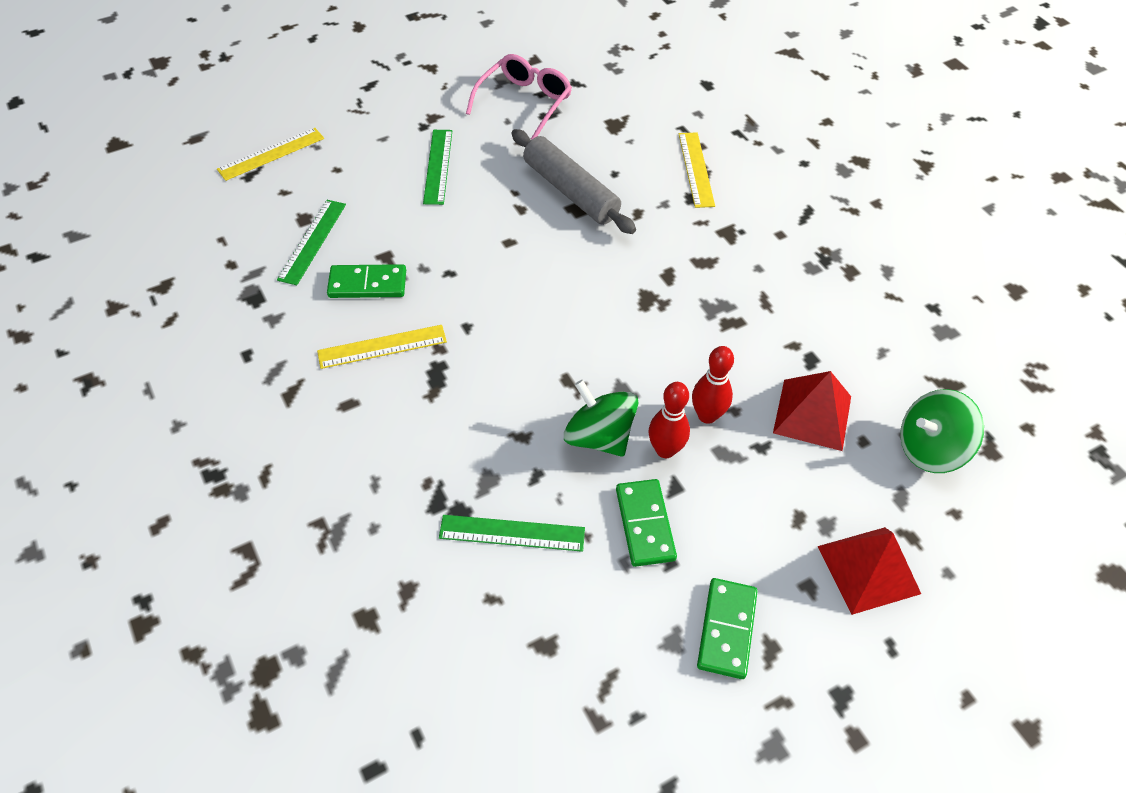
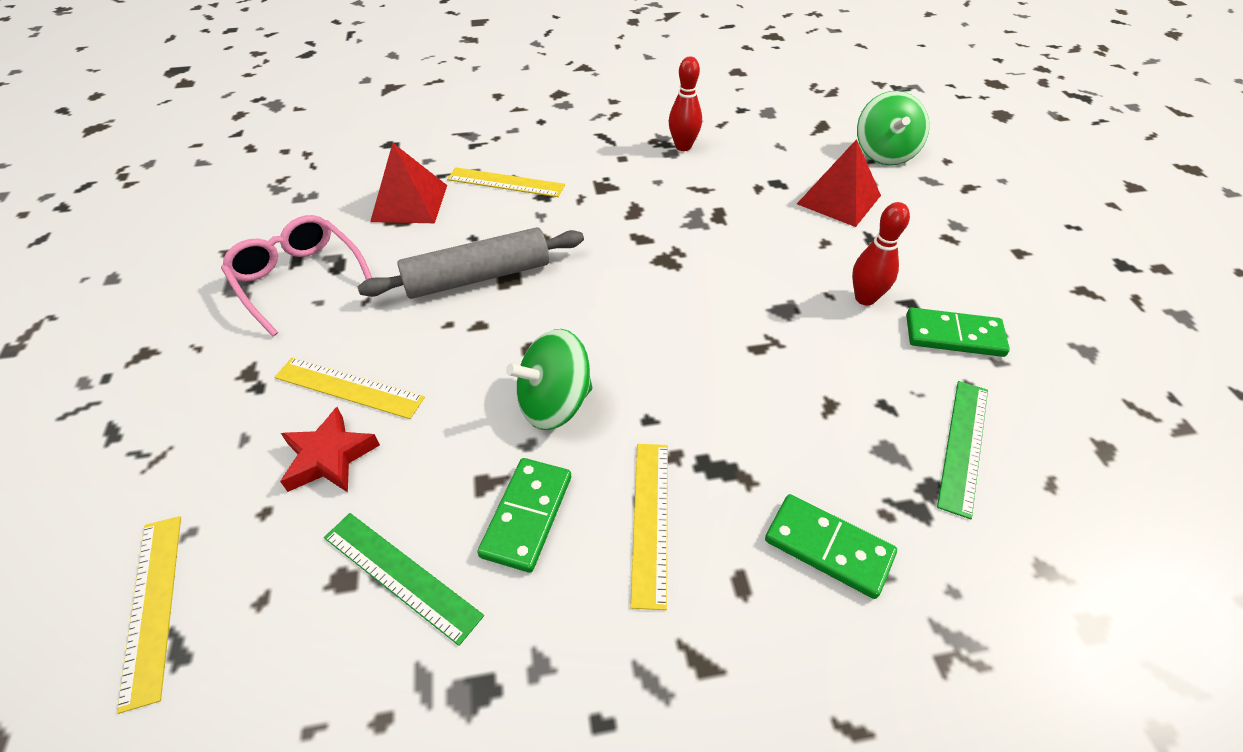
camera: 70 degrees left, 5 degrees down
(382, 179) = (329, 457): none -> red star
(438, 166) = (349, 387): green ruler -> yellow ruler
(599, 436) = (840, 341): green spinning top -> green spinning top (554, 403)
(707, 415) = (828, 260): red bowling pin -> red bowling pin (683, 146)
(726, 629) = (1069, 312): green domino -> green domino (828, 548)
(868, 569) = (1001, 216): red pyramid -> red pyramid (409, 203)

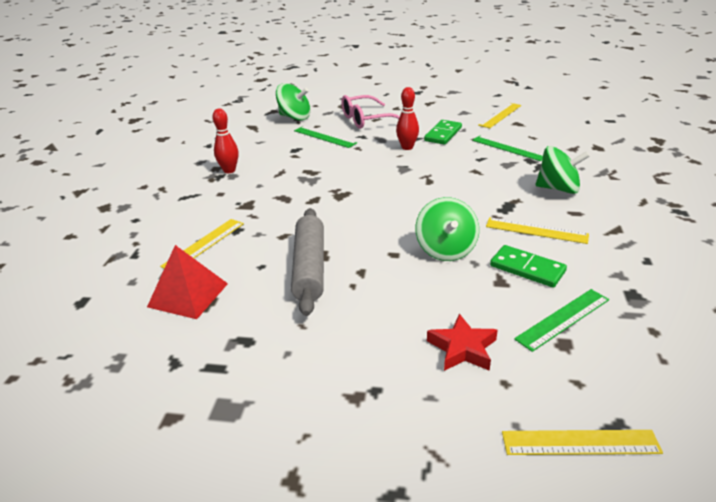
camera: 70 degrees left, 15 degrees down
(299, 280) = (249, 365): pink glasses -> pink glasses (367, 119)
(349, 387) = (397, 337): yellow ruler -> yellow ruler (500, 115)
(828, 548) = (558, 188): green domino -> green spinning top
(839, 199) = (325, 137): red pyramid -> green ruler

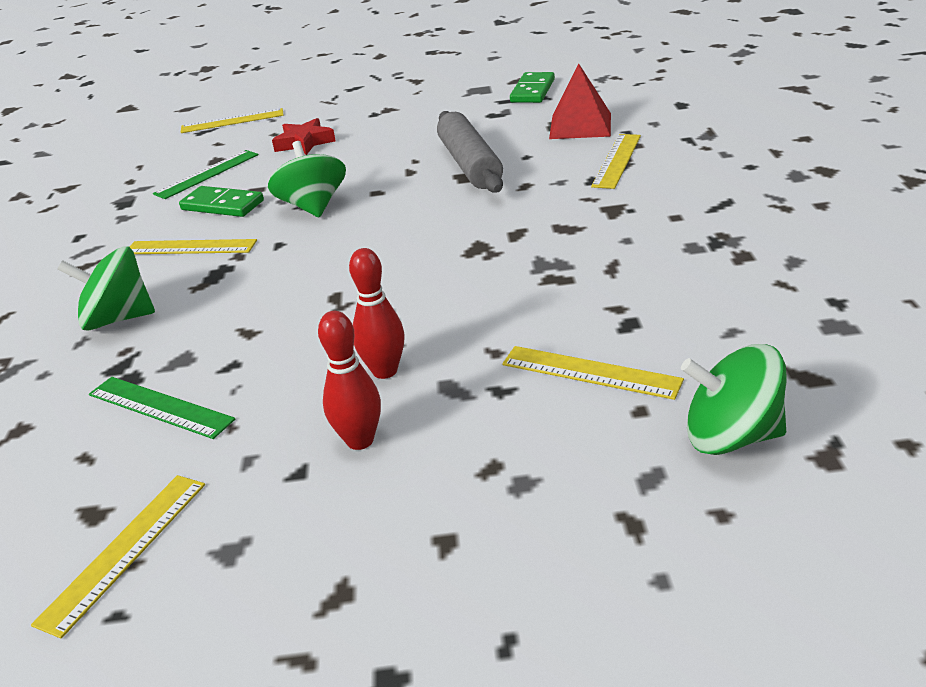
camera: 170 degrees right, 0 degrees up
(229, 170) = (711, 255): red bowling pin -> red bowling pin (360, 440)
(325, 137) = (590, 372): green ruler -> yellow ruler
(367, 119) = (515, 461): pink glasses -> none
(443, 134) = (301, 431): green domino -> green domino (532, 91)

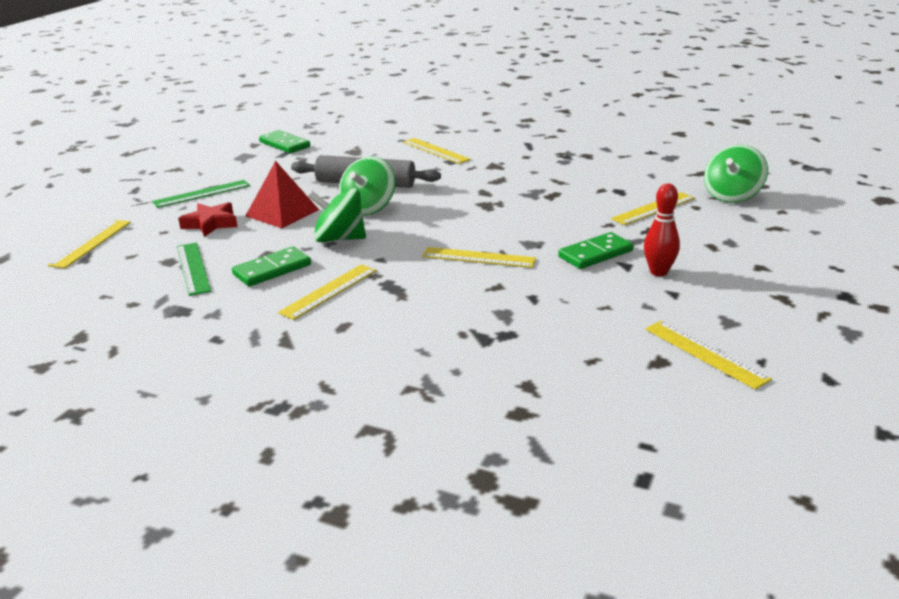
camera: 65 degrees left, 5 degrees down
(118, 319) = (408, 332): green spinning top -> green spinning top (368, 208)
(159, 407) = (558, 327): green ruler -> green ruler (202, 194)
(318, 295) = (478, 258): none -> yellow ruler
(385, 371) = (595, 254): red bowling pin -> green domino
(580, 125) = (368, 147): red pyramid -> red pyramid (282, 213)

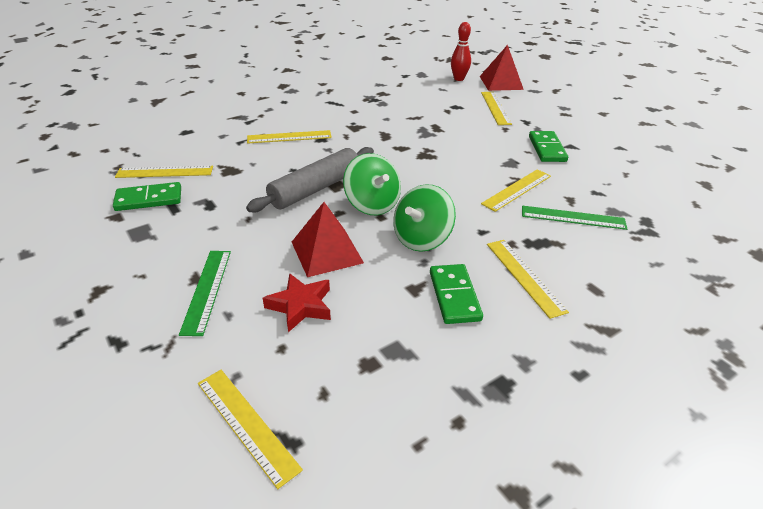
camera: 60 degrees left, 10 degrees up
(193, 268) = (404, 349): green ruler -> green ruler (573, 218)
(658, 272) = (589, 140): red bowling pin -> red bowling pin (459, 79)
(705, 353) = (701, 167): yellow ruler -> yellow ruler (165, 172)
(732, 196) = (501, 83): green spinning top -> red pyramid

